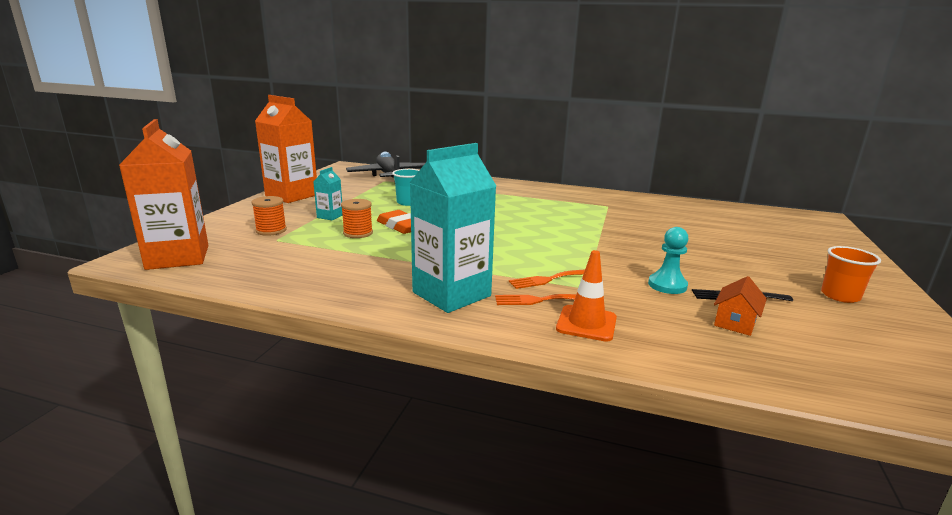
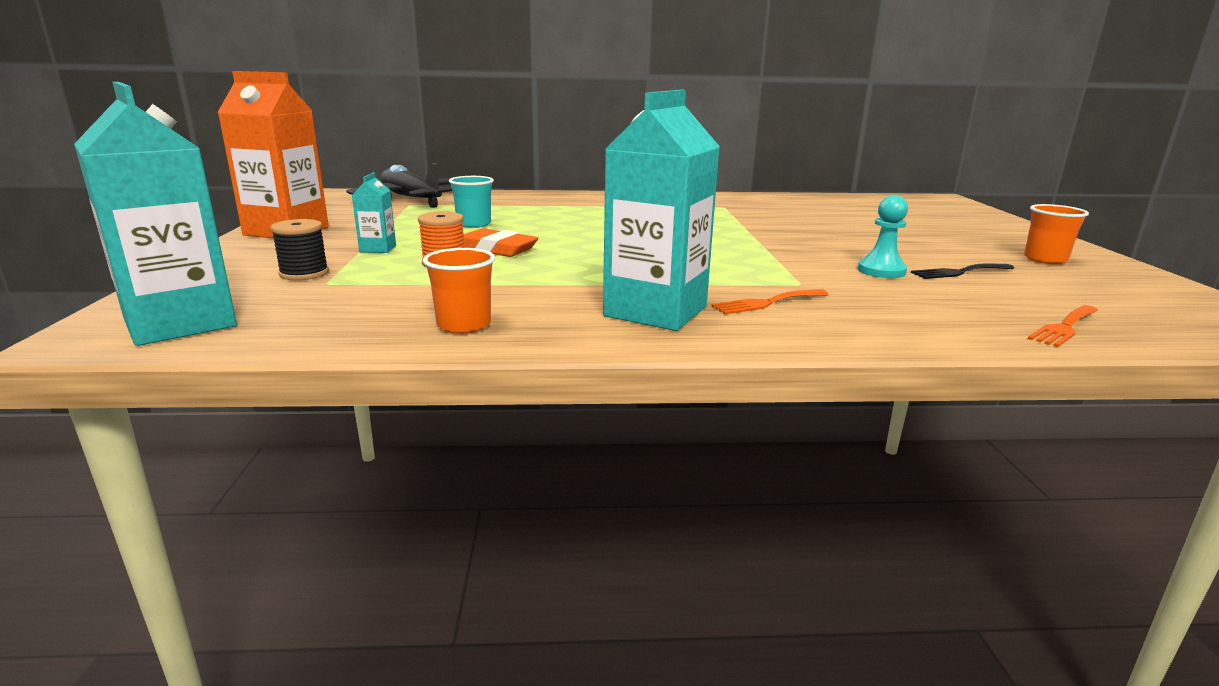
camera: 20 degrees left, 0 degrees up
(178, 257) = (180, 323): orange carton -> turquoise carton
(271, 230) = (304, 273): orange spool -> black spool
(321, 284) = (464, 325): none -> orange cup
(548, 279) = (750, 282): orange fork -> orange fork (1064, 327)
(586, 323) = (847, 317): orange traffic cone -> none
(735, 322) = (987, 294): orange house -> none

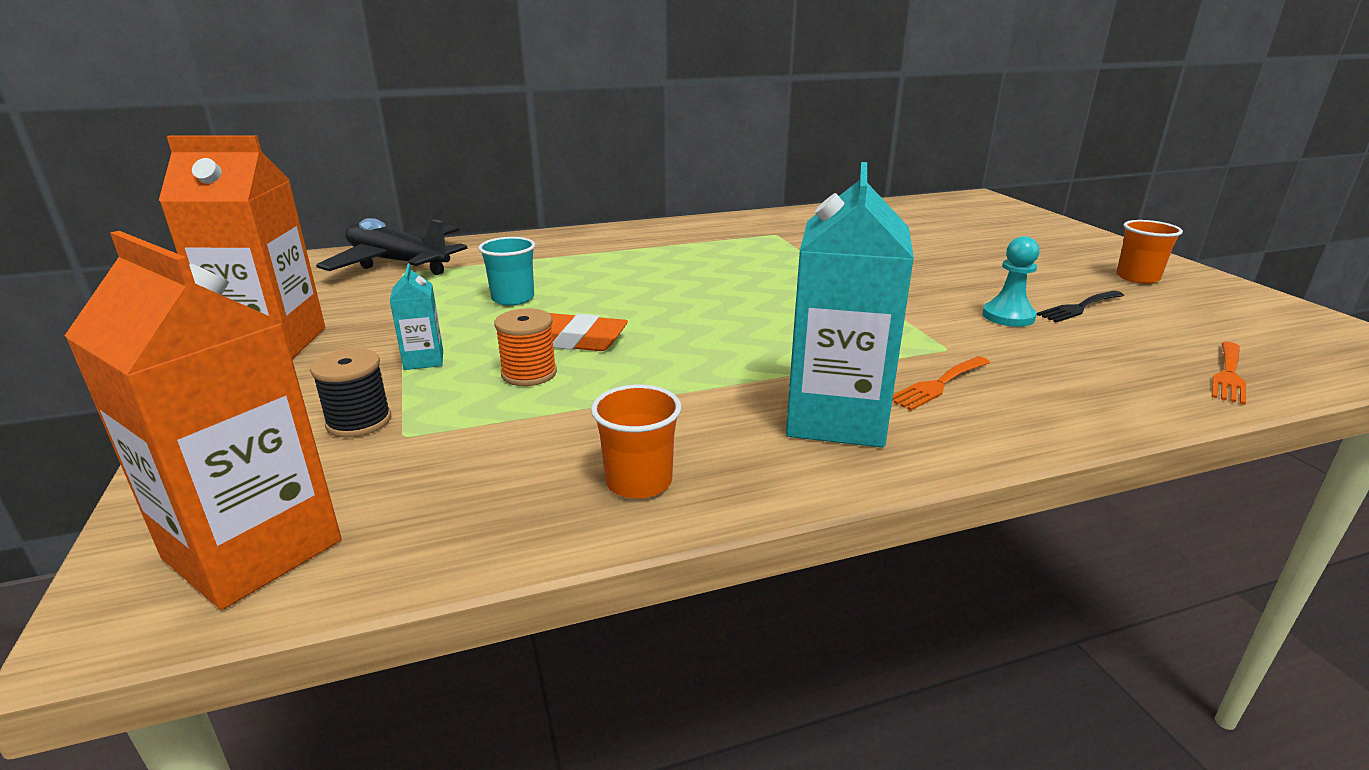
camera: 15 degrees left, 5 degrees up
(180, 323) = (253, 550): turquoise carton -> orange carton

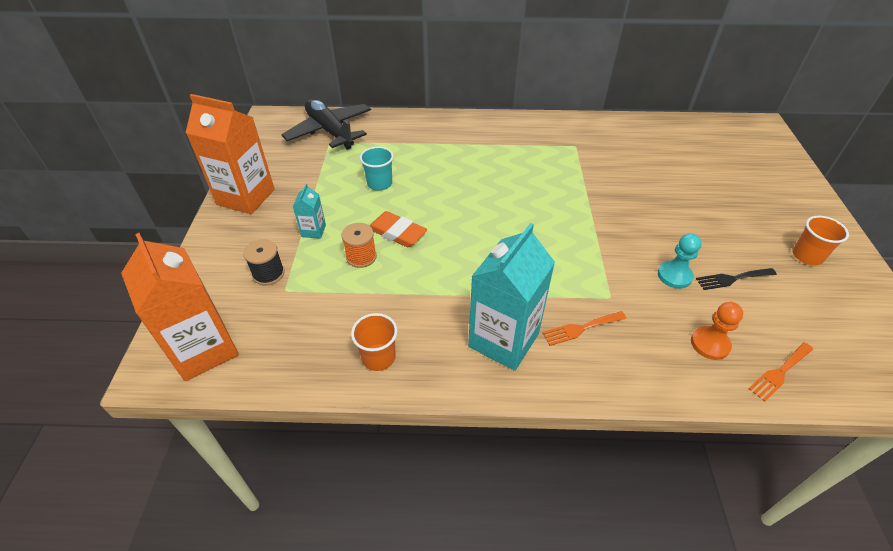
camera: 20 degrees right, 20 degrees up
(1118, 366) = (710, 344): none -> orange pawn

